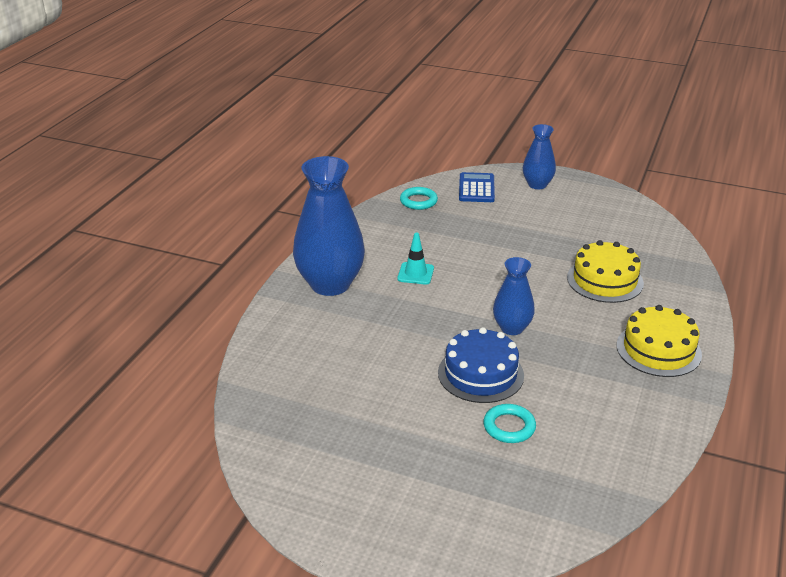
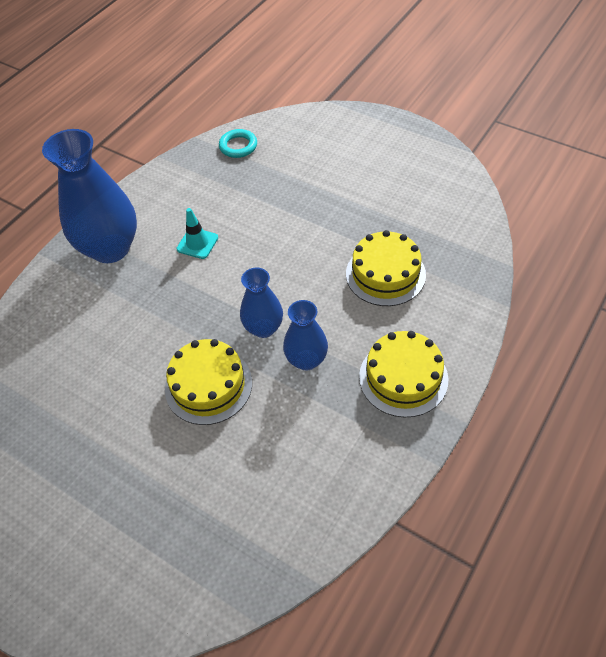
camera: 15 degrees right, 20 degrees up
(476, 188) = (303, 134): blue calculator -> none
(480, 374) = (208, 385): blue cake -> yellow cake
(509, 427) = (208, 460): turquoise ring -> none
(537, 185) = (368, 134): blue vase -> blue vase (306, 360)

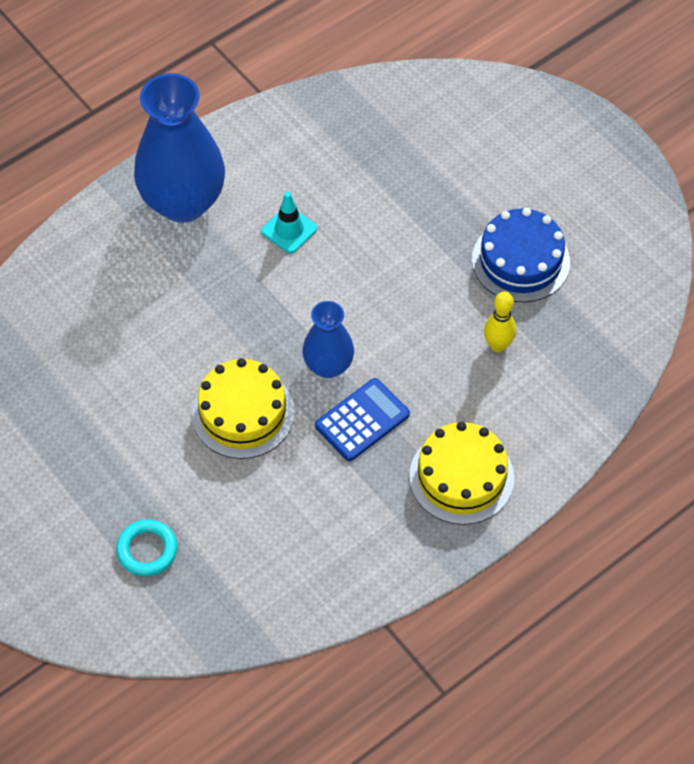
camera: 15 degrees right, 5 degrees up
(238, 146) = (388, 104): turquoise ring -> turquoise ring (147, 550)
(306, 360) = (362, 420): blue vase -> blue calculator
(374, 214) = (520, 260): none -> blue cake
(385, 274) = (497, 345): yellow cake -> yellow bowling pin

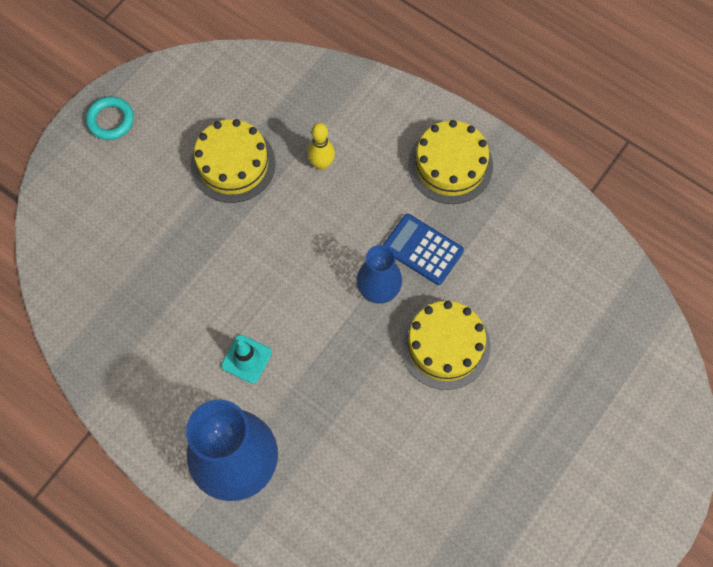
camera: 105 degrees left, 10 degrees up
(147, 550) = (595, 384): turquoise ring -> turquoise ring (110, 120)
(520, 260) = (233, 164): blue cake -> yellow cake

